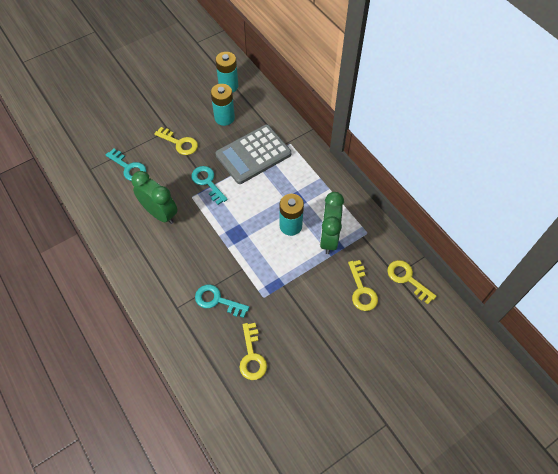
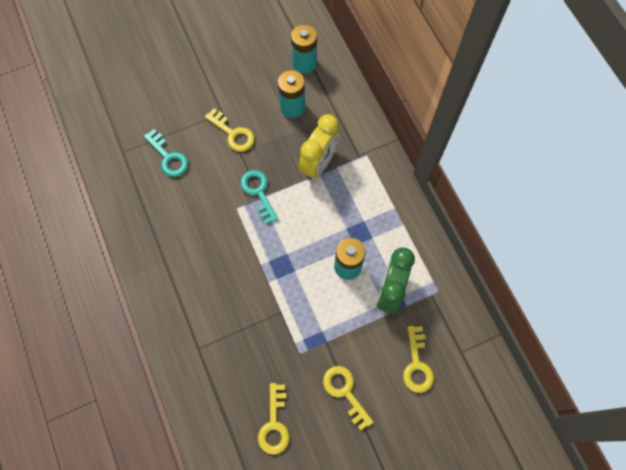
camera: 10 degrees right, 10 degrees up
(160, 213) = (196, 224): green clock -> none
(217, 300) = (246, 348): turquoise key -> none
(253, 154) = (319, 163): grey calculator -> yellow clock
(407, 279) = (474, 360): yellow key -> yellow key (345, 392)

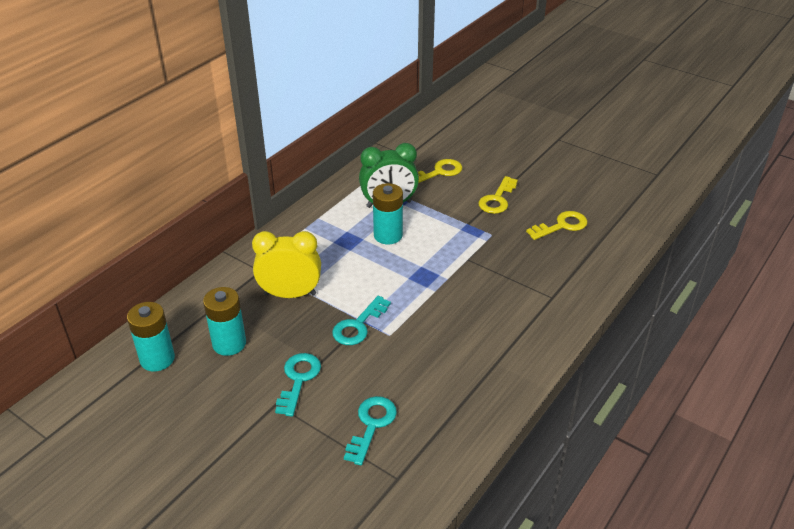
camera: 120 degrees left, 30 degrees down
(233, 133) = (298, 379): yellow key -> turquoise key

